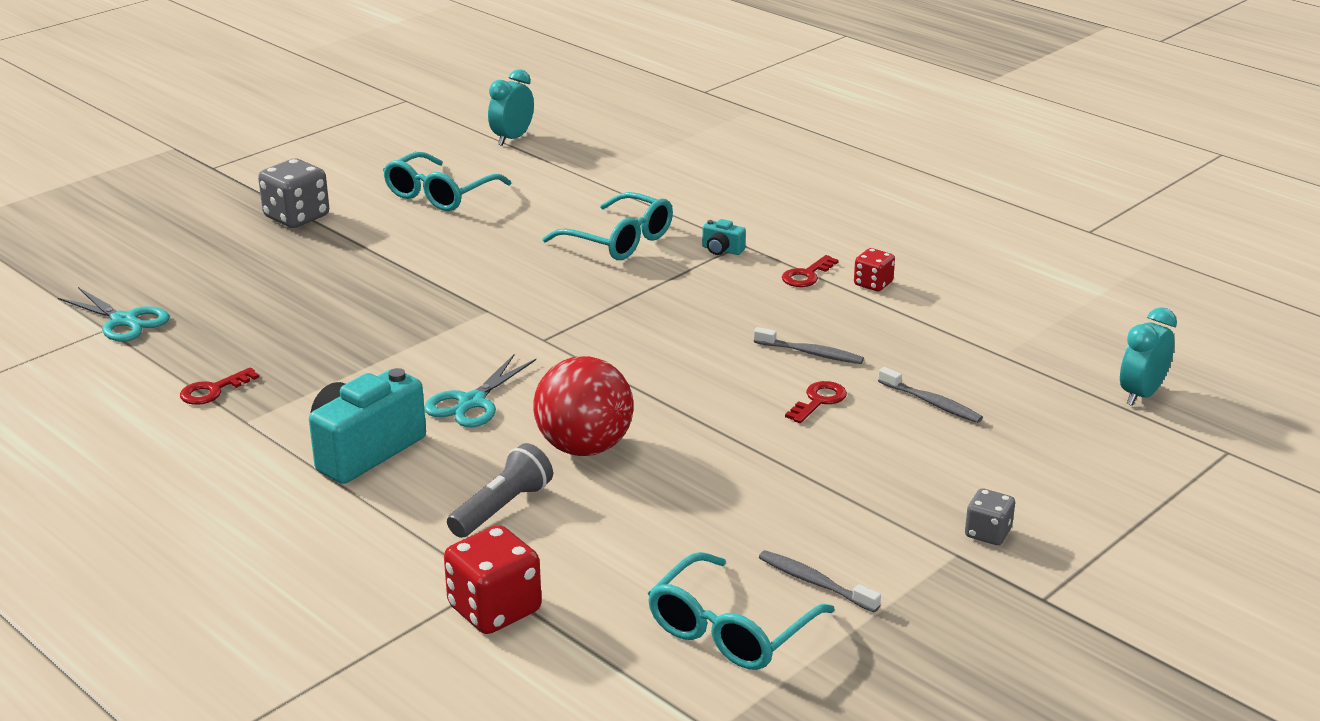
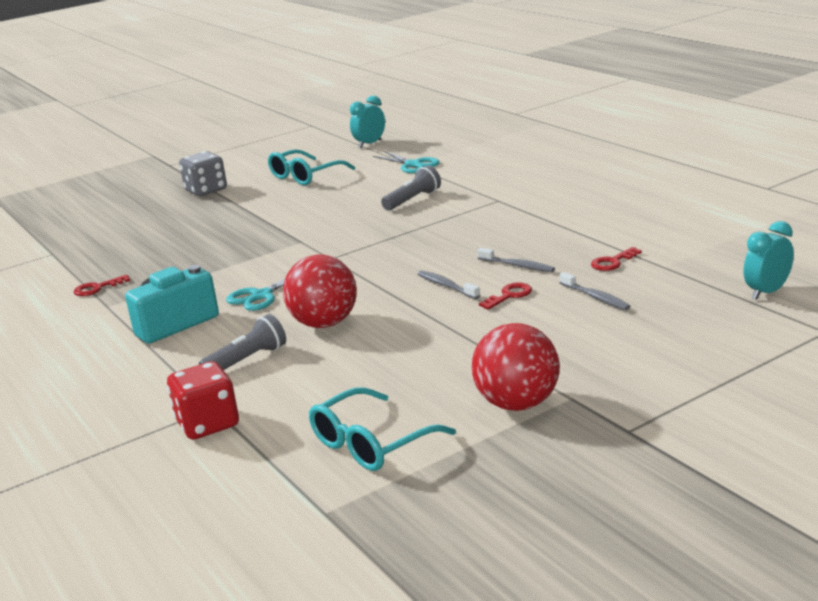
camera: 15 degrees right, 5 degrees down
(124, 321) = (66, 249): turquoise scissors -> turquoise scissors (412, 165)
(619, 241) = (413, 200): turquoise glasses -> grey flashlight
(722, 250) = (482, 204): turquoise camera -> none
(807, 275) = (537, 218): red key -> red key (613, 262)
(815, 582) = (450, 414): grey toothbrush -> grey toothbrush (446, 286)
(873, 284) = (584, 223): red dice -> none
(894, 565) = (517, 404): none -> red ball
(987, 533) = (602, 384): grey dice -> none

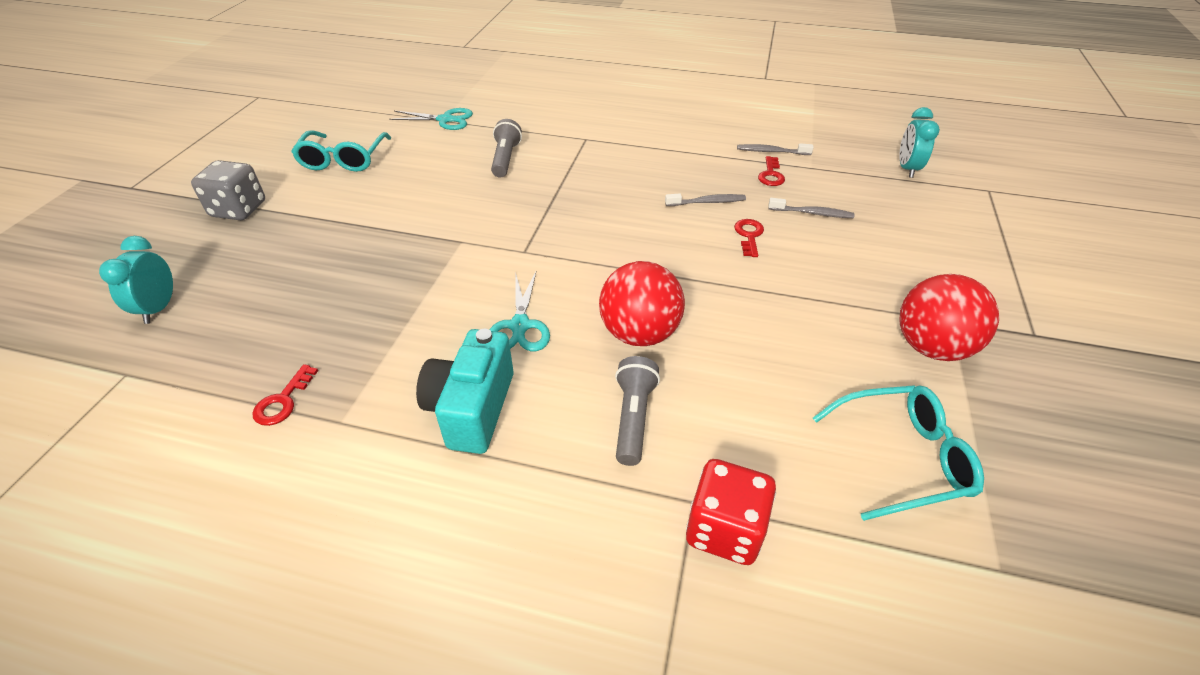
camera: 45 degrees left, 20 degrees up
(370, 144) = (362, 106): turquoise clock -> turquoise clock (159, 308)
(371, 443) = (902, 457): turquoise glasses -> turquoise glasses turned 105 degrees counterclockwise
(446, 286) = (683, 244): grey toothbrush -> grey toothbrush (771, 151)

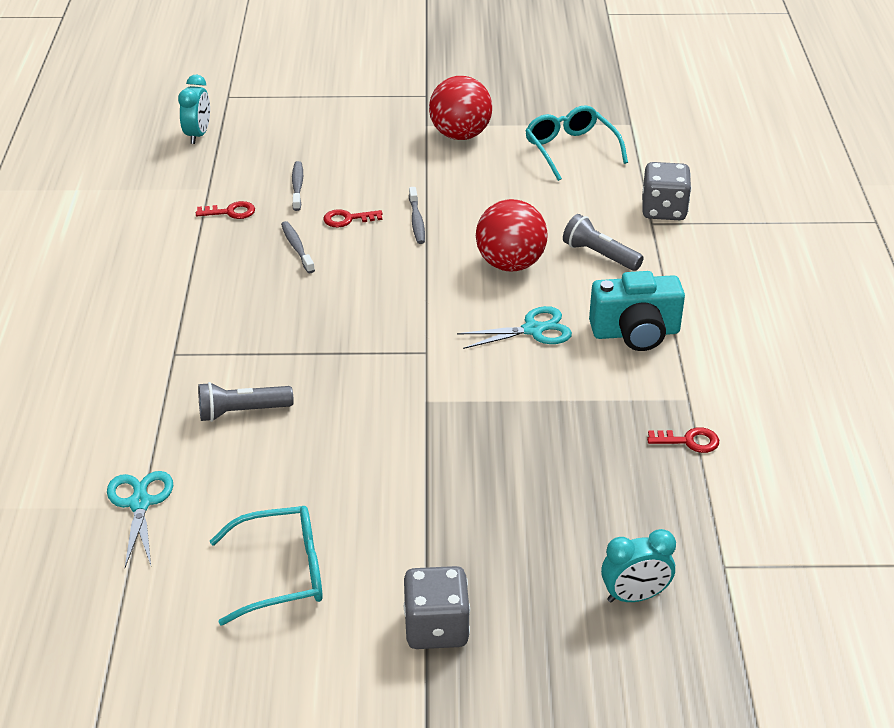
camera: 105 degrees left, 5 degrees down
(633, 418) = (599, 255): grey flashlight -> grey flashlight turned 45 degrees clockwise
(724, 529) = (663, 210): red dice -> grey dice
(771, 151) = (179, 214): grey toothbrush -> grey toothbrush (416, 221)
(907, 169) = (198, 135): turquoise clock -> turquoise clock turned 75 degrees counterclockwise

